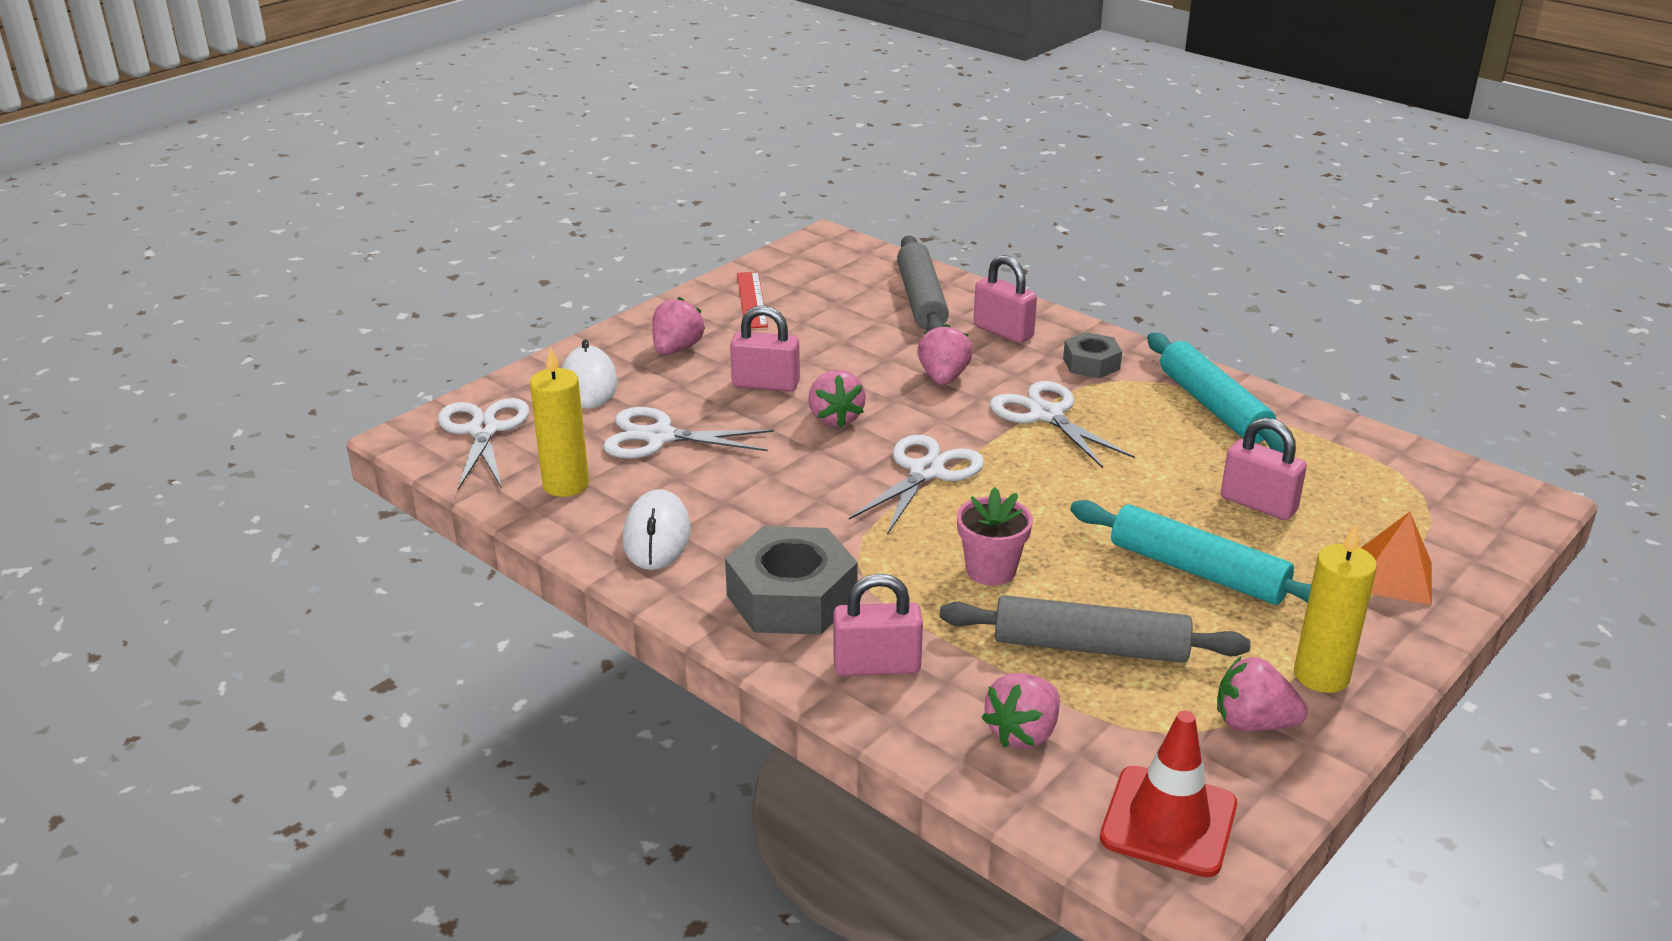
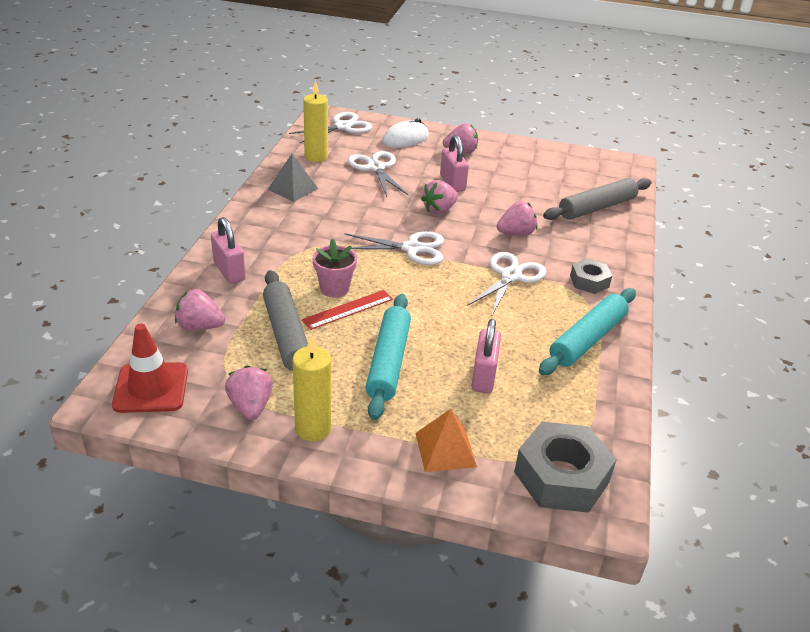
camera: 60 degrees right, 5 degrees up
(656, 536) = (293, 189): white mouse -> grey pyramid
(752, 300) = (534, 158): red ruler -> red ruler (348, 309)
(791, 597) = (269, 235): grey nut -> grey nut (561, 477)
(1003, 331) = (592, 242): pink padlock -> none

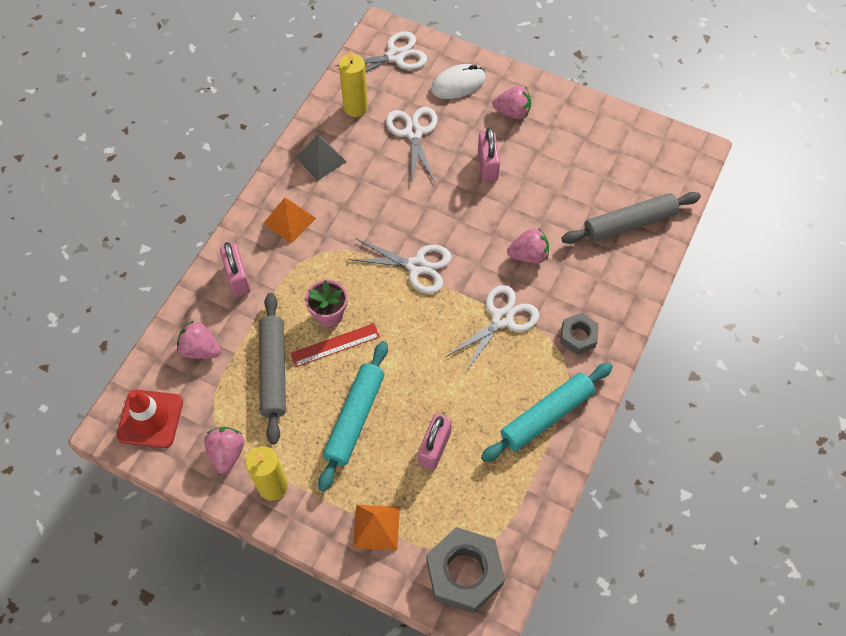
camera: 15 degrees right, 25 degrees up
(273, 229) = (289, 220): none -> orange pyramid
(439, 210) = (460, 209): pink strawberry -> none

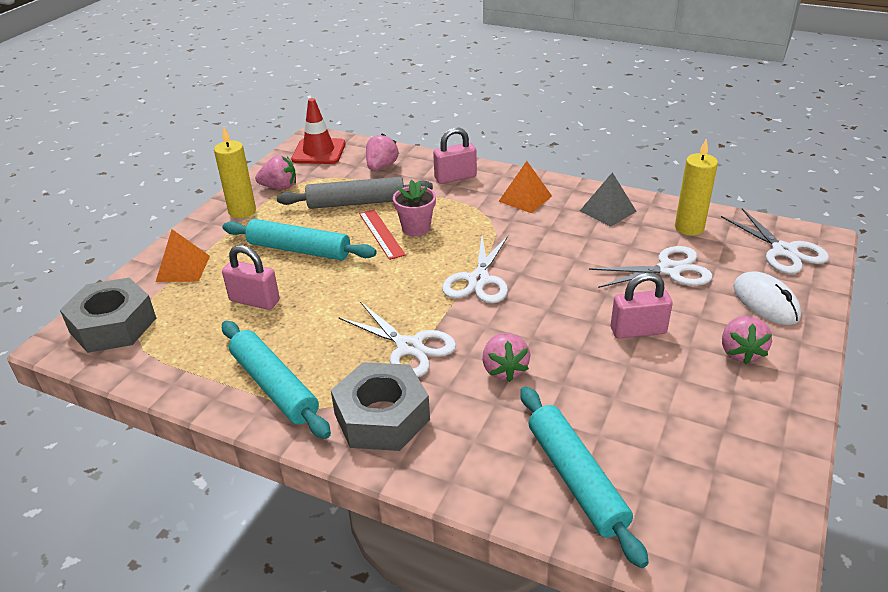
camera: 90 degrees right, 25 degrees down
(578, 336) = (382, 417): grey nut -> grey nut, size x1.78
(629, 223) = (576, 479): grey rolling pin -> turquoise rolling pin

